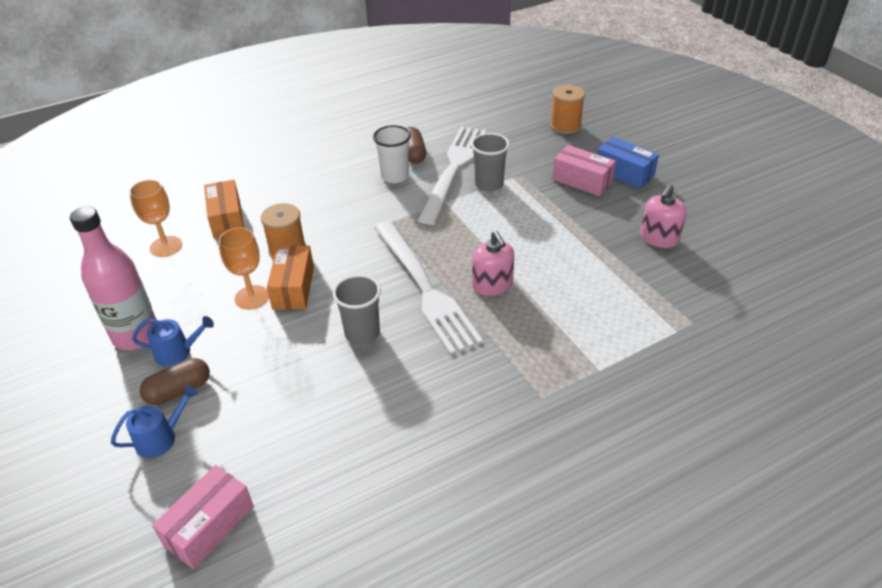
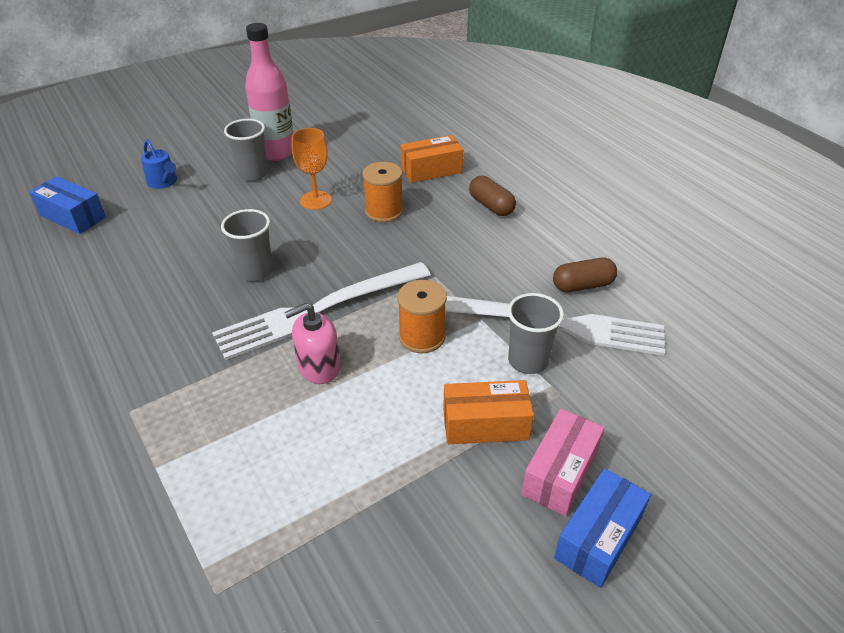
camera: 85 degrees right, 0 degrees up
(166, 246) = (388, 146): orange goblet -> none
(177, 352) = (253, 174): blue watering can -> grey cup
(179, 391) = (210, 182): brown capsule -> brown capsule (491, 206)
(209, 526) = (73, 216): pink box -> blue box
(293, 288) = (327, 222): orange box -> orange box (485, 424)
(395, 176) = (528, 273): white cup -> none
(565, 126) = (723, 457): orange spool -> orange spool (422, 337)
(659, 238) = (416, 572): pink soap dispenser -> none

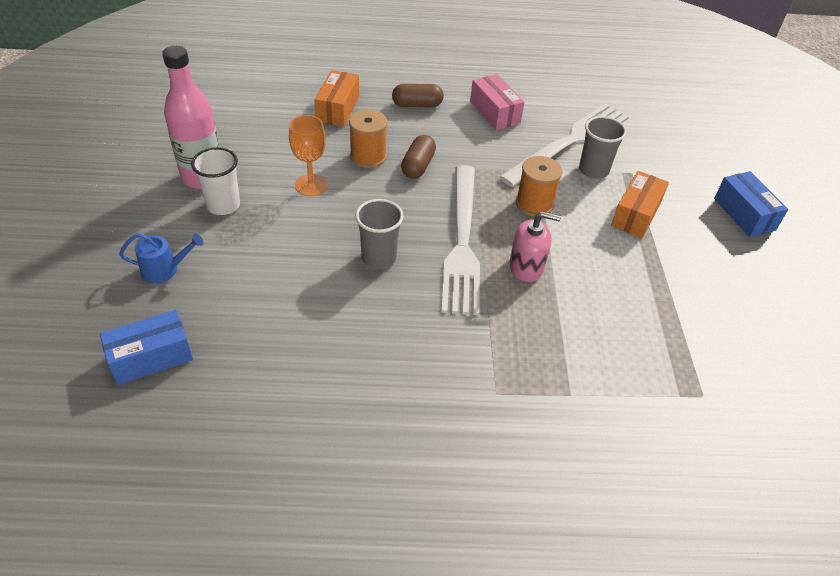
camera: 60 degrees left, 5 degrees up
(253, 174) = (223, 205): grey cup -> white cup
(319, 367) = (526, 267): pink soap dispenser -> pink soap dispenser turned 90 degrees counterclockwise
(560, 473) = (692, 204): pink box -> pink box (495, 112)
(582, 286) = (542, 113): brown capsule -> brown capsule (418, 166)

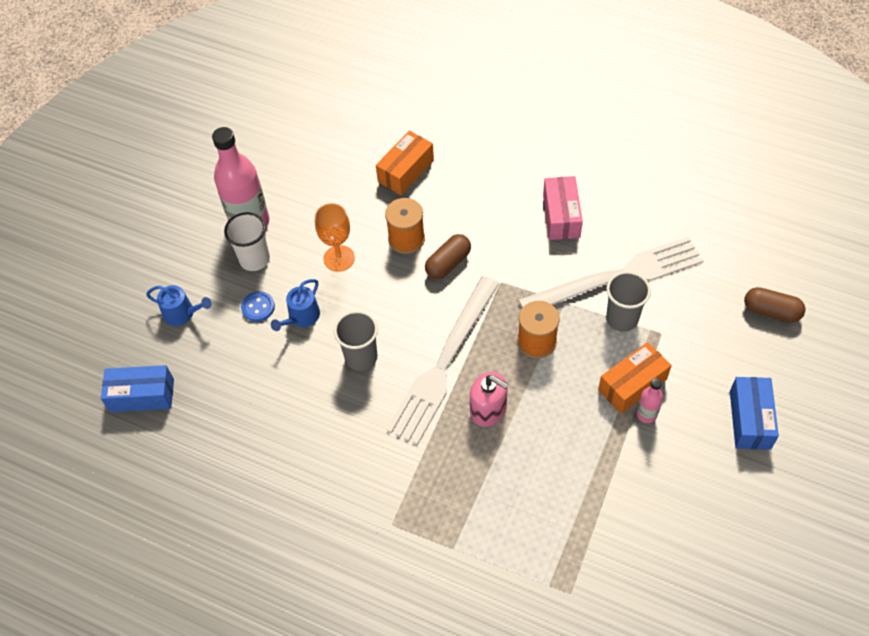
camera: 30 degrees right, 10 degrees up
(248, 243) = (258, 307): none -> blue button
(299, 240) = (301, 317): none -> blue watering can
(417, 105) = (486, 186): brown capsule -> brown capsule (771, 311)
(663, 233) = (646, 414): none -> pink bottle

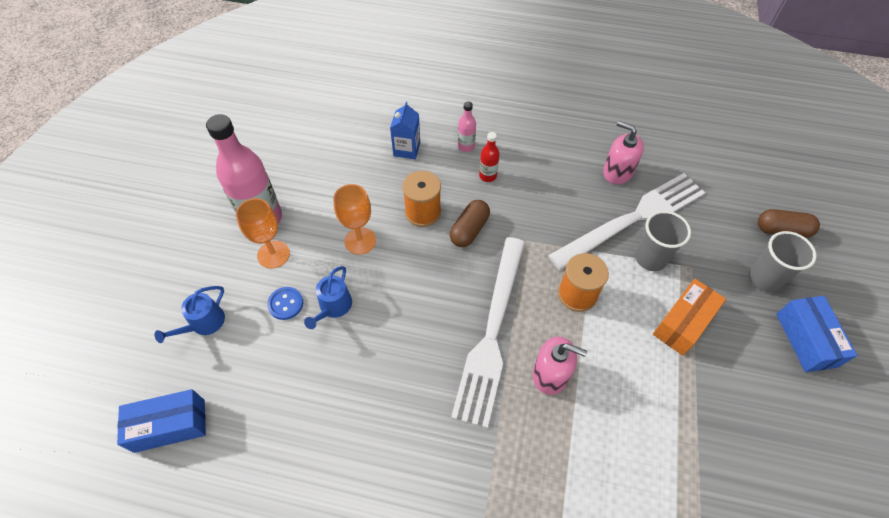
camera: 15 degrees left, 0 degrees up
(182, 313) = (204, 323): blue watering can -> blue watering can turned 120 degrees clockwise
(254, 259) = (273, 254): white cup -> orange goblet
(361, 357) = (405, 340): grey cup -> grey cup (764, 279)
(405, 171) = (406, 149): orange box -> blue carton
(481, 211) = (487, 176): none -> red bottle
(561, 216) = (563, 170): pink box -> none
(619, 225) = (617, 172): none -> pink soap dispenser
(646, 414) = (707, 352): pink bottle -> pink bottle (466, 146)

